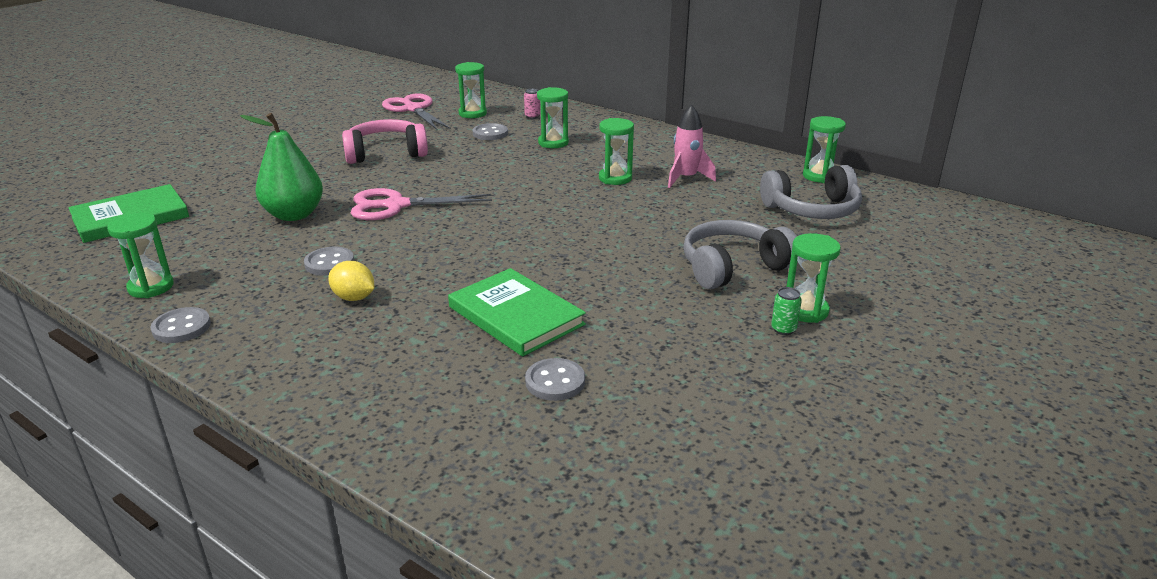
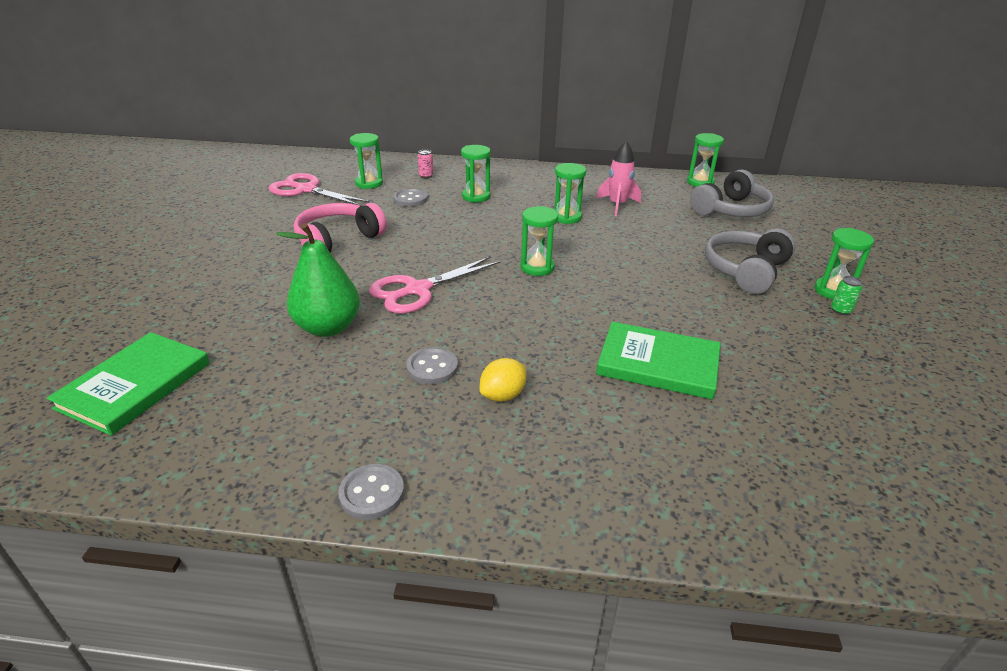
camera: 30 degrees left, 5 degrees up
(151, 287) = (273, 460): green hourglass -> green hourglass (537, 267)
(354, 298) = (503, 395): yellow lemon -> yellow lemon turned 45 degrees counterclockwise
(555, 381) = (765, 412): grey button -> none

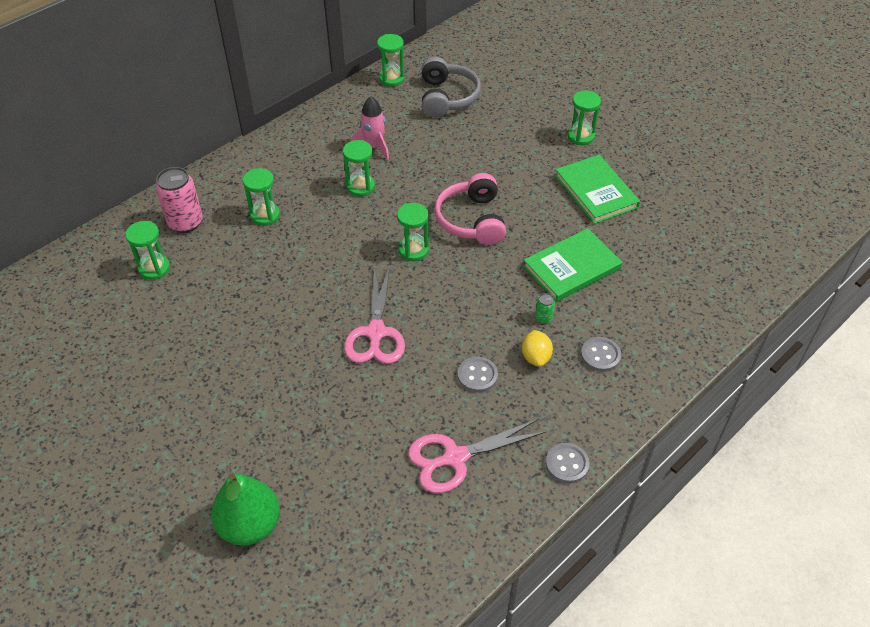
camera: 50 degrees left, 15 degrees up
(135, 385) = (345, 551): green book -> green book (596, 191)
(306, 190) = (114, 318): pink scissors -> pink scissors (455, 457)
(328, 327) = (375, 408): green pear -> green pear (250, 525)
(337, 240) = (244, 342): pink headphones -> pink headphones (471, 220)
(410, 199) = (221, 258): grey button -> grey button (600, 355)
(426, 176) = (185, 223): pink can -> pink can, size x2.19
(745, 270) = (523, 154): grey headphones -> none
(840, 310) = (600, 150): green can -> green can (543, 318)

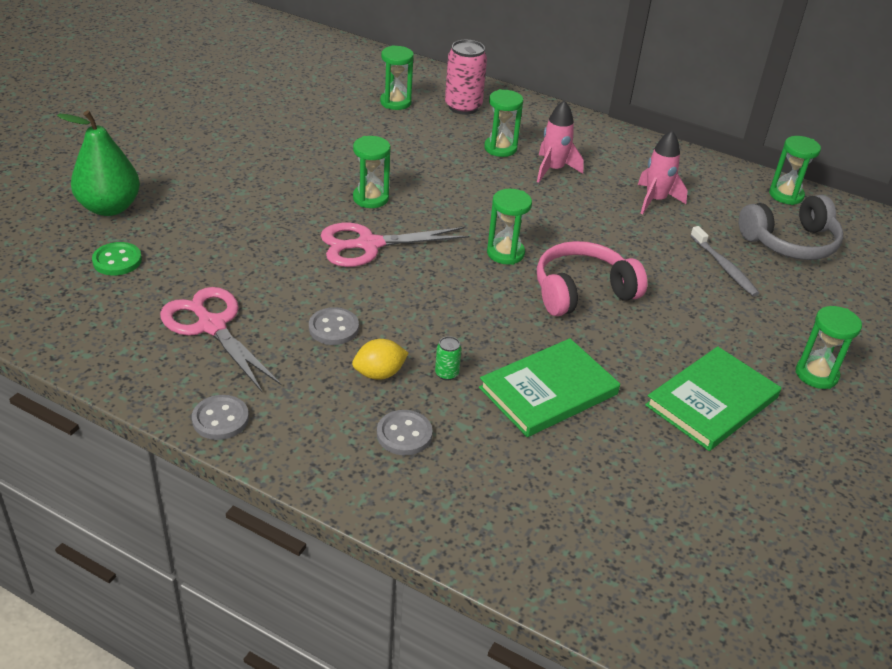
camera: 70 degrees right, 10 degrees down
(310, 191) = (553, 170): none -> pink rocket
(342, 523) = (117, 261): none -> green button
(360, 187) = (583, 201): green hourglass -> green hourglass (370, 198)
(464, 139) = (724, 267): none -> grey toothbrush
(572, 267) = (548, 391): green book -> green book turned 75 degrees counterclockwise

